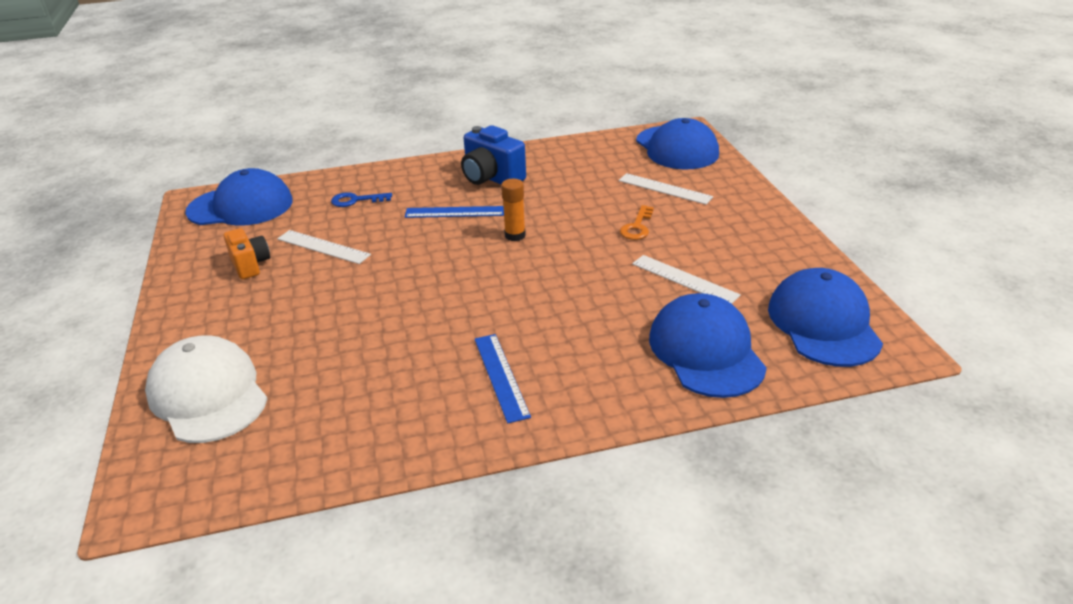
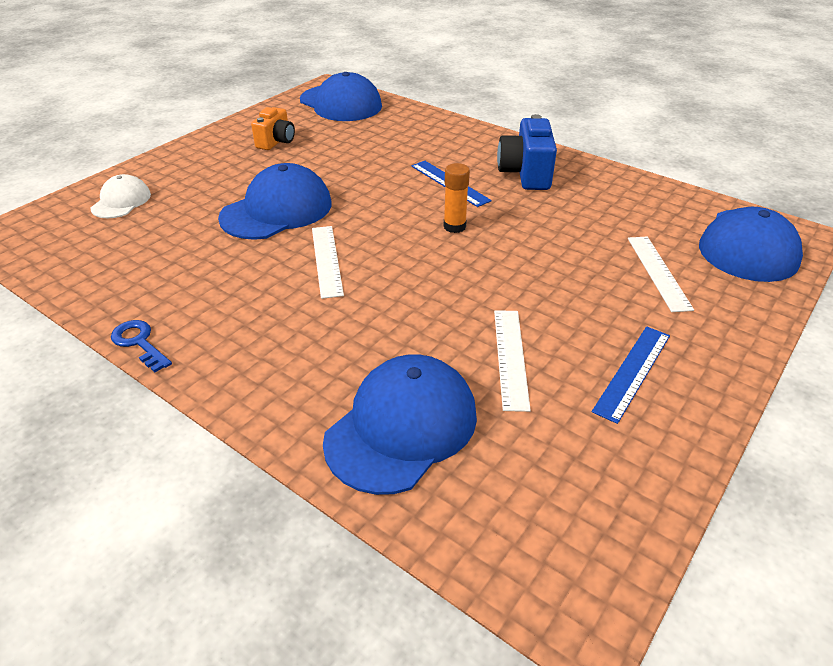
camera: 50 degrees right, 5 degrees up
(208, 394) = (121, 201): white cap -> white cap, size x0.56
(323, 247) = (330, 155): white ruler -> white ruler (327, 260)
(356, 200) = (406, 137): blue key -> blue key (139, 343)
(501, 376) = (246, 314): blue ruler -> blue ruler (632, 372)
(637, 227) = (563, 286): orange key -> none
(823, 323) = (555, 507): blue cap -> blue cap (277, 210)

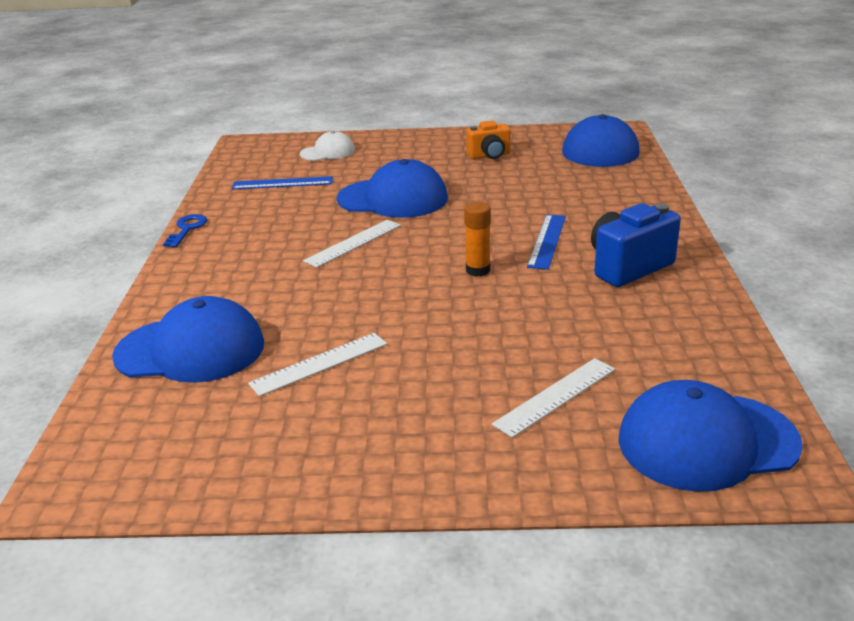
camera: 55 degrees right, 10 degrees down
(632, 372) = (366, 431): blue ruler -> blue ruler (282, 183)

